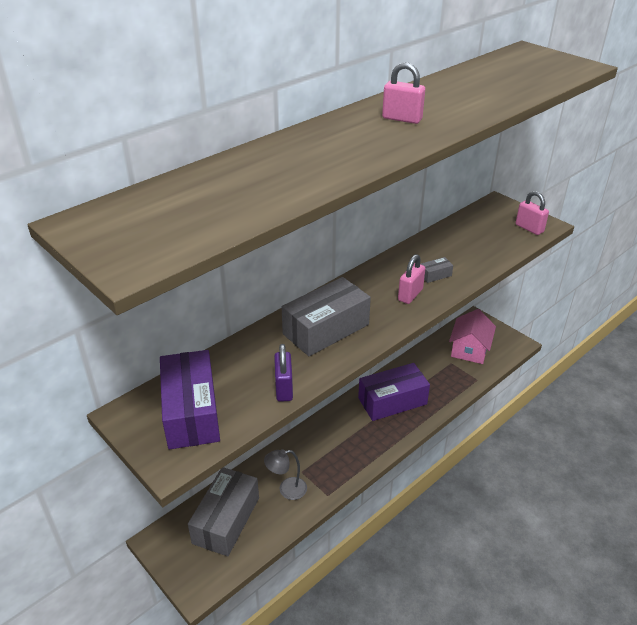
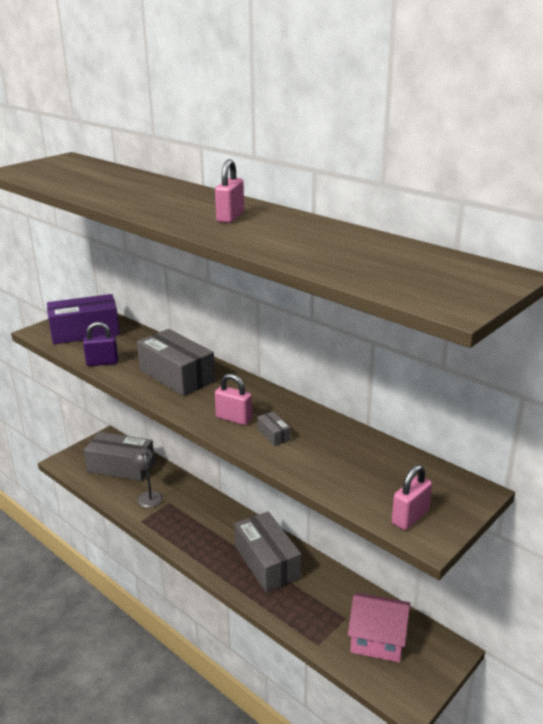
camera: 85 degrees right, 10 degrees down
(392, 401) = (267, 562): purple box -> grey box

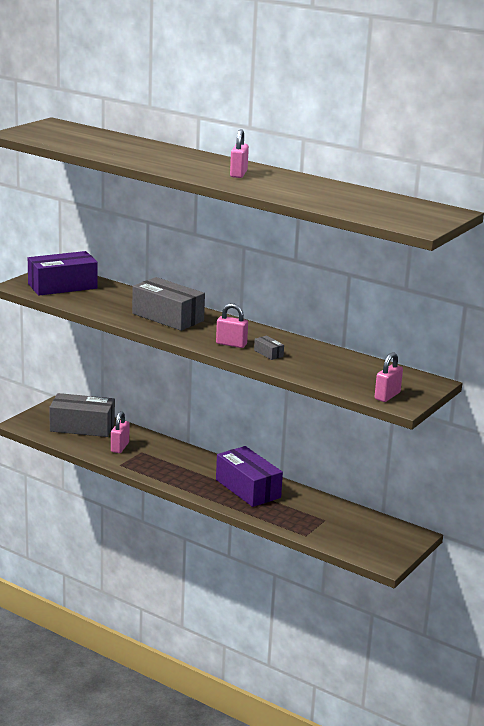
camera: 10 degrees left, 5 degrees down
(102, 363) = (94, 308): purple padlock -> none
(149, 496) = (120, 447): grey lamp -> pink padlock
(267, 562) = (248, 488): grey box -> purple box
(377, 639) = (354, 531): pink house -> none

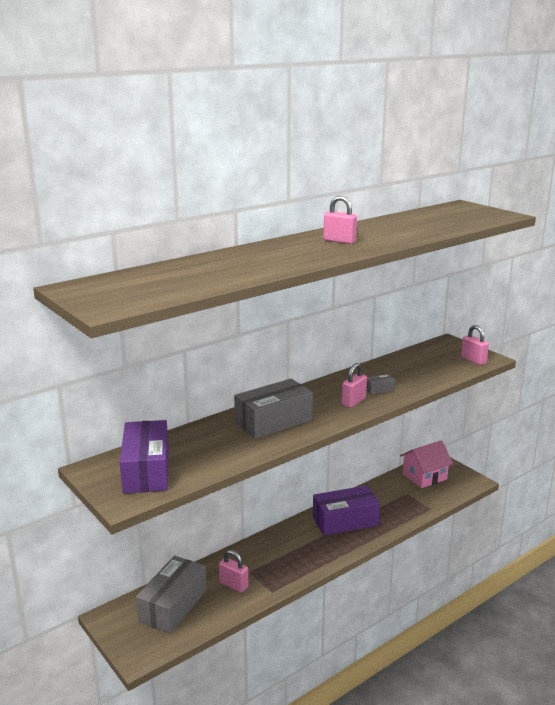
camera: 70 degrees left, 0 degrees up
(370, 529) = (424, 476): none -> pink house

